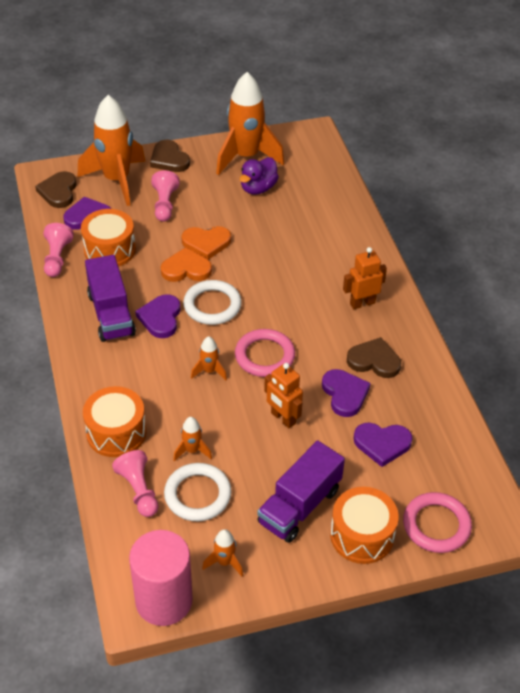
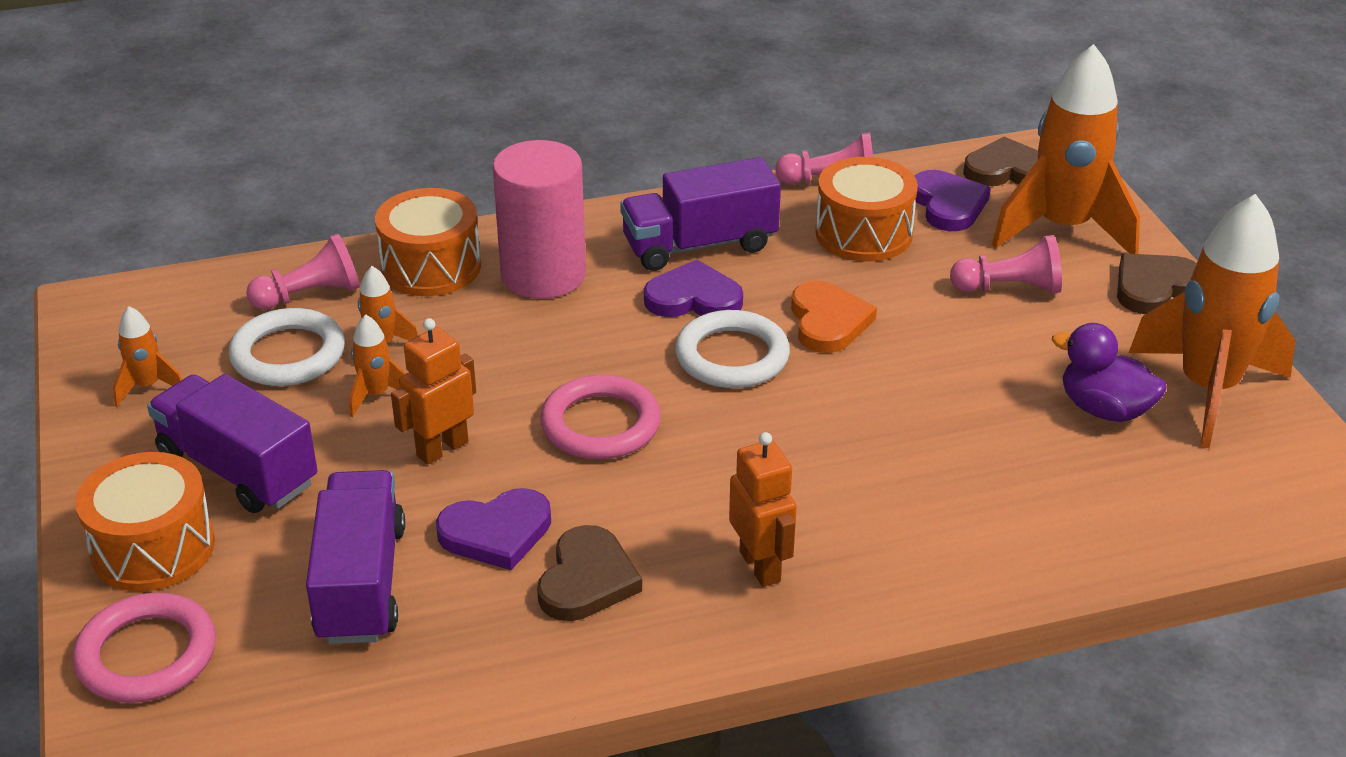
camera: 90 degrees right, 10 degrees down
(164, 600) = (98, 329): pink cylinder -> pink cylinder (543, 275)
(206, 243) = (907, 344): orange heart -> none
(209, 371) = (563, 358): orange rocket -> orange rocket (376, 395)
(382, 444) = (361, 583): purple heart -> purple truck

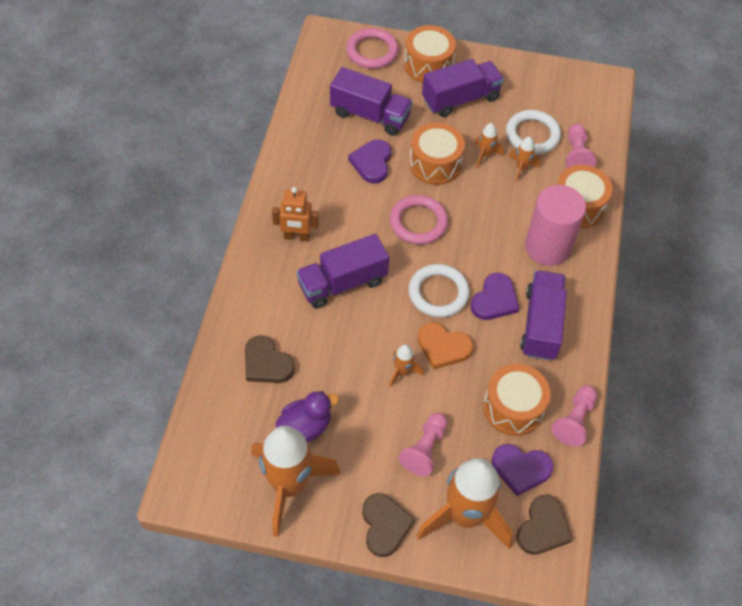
camera: 115 degrees right, 20 degrees up
(148, 386) = (534, 86): orange rocket -> orange rocket (402, 372)
(442, 449) = (435, 164): orange robot -> orange drum
(587, 580) = (327, 180): brown heart -> brown heart (266, 363)
(809, 468) = (342, 283): none -> purple truck

